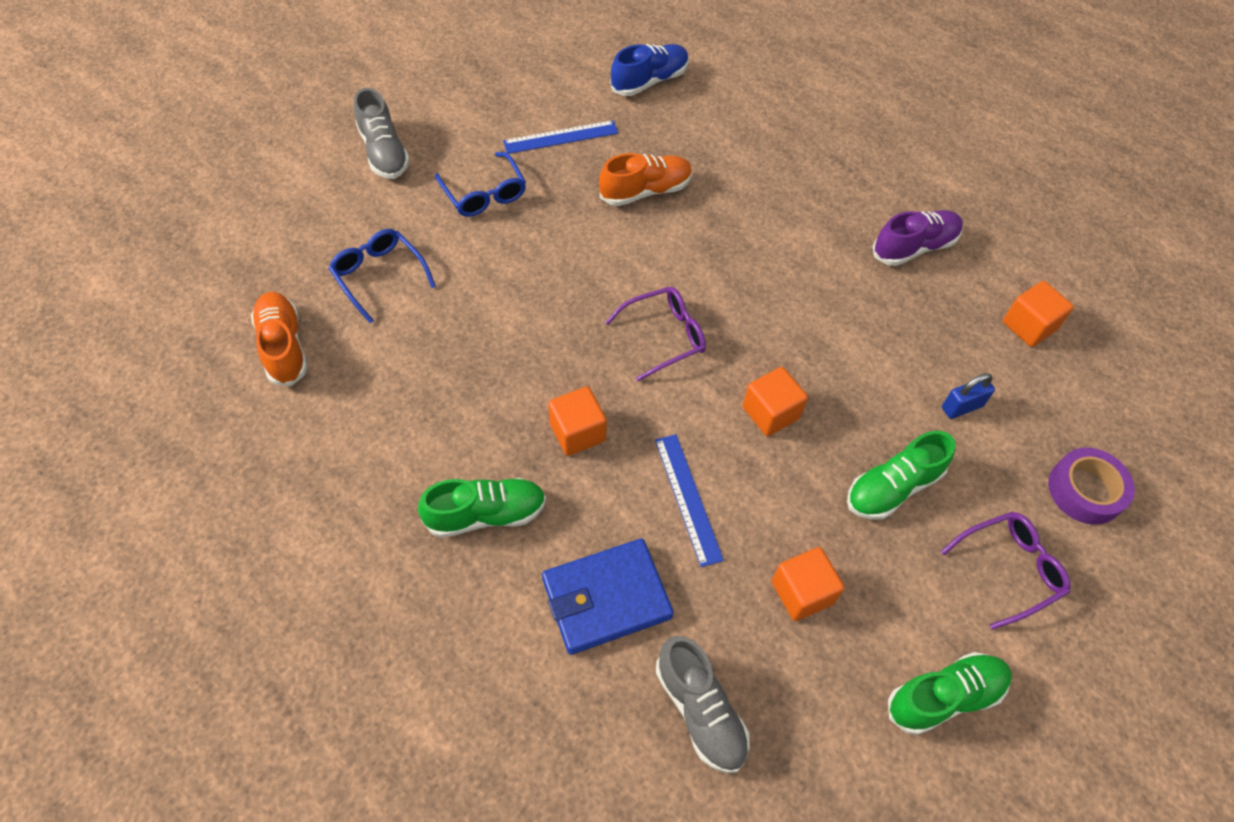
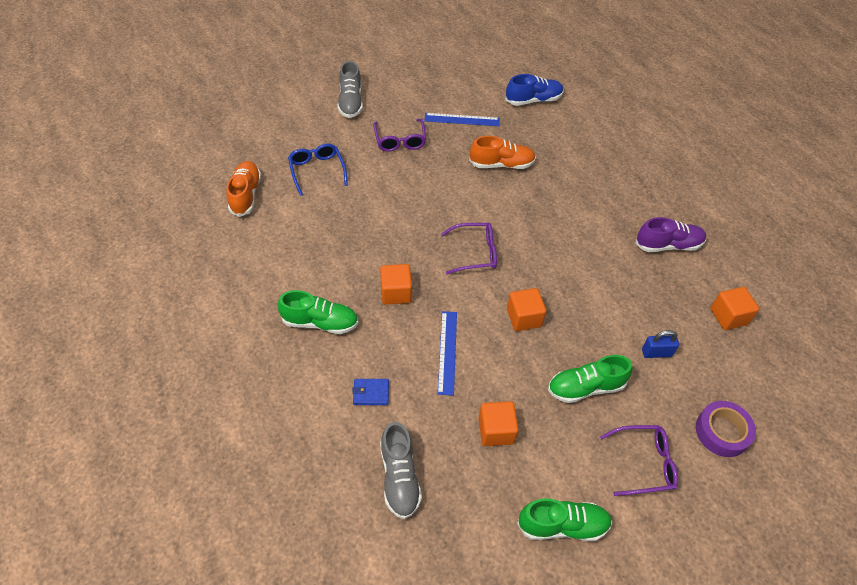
camera: 20 degrees right, 5 degrees down
(484, 194) = (400, 141): blue glasses -> purple glasses
(606, 598) = (371, 393): blue wallet -> blue wallet, size x0.49

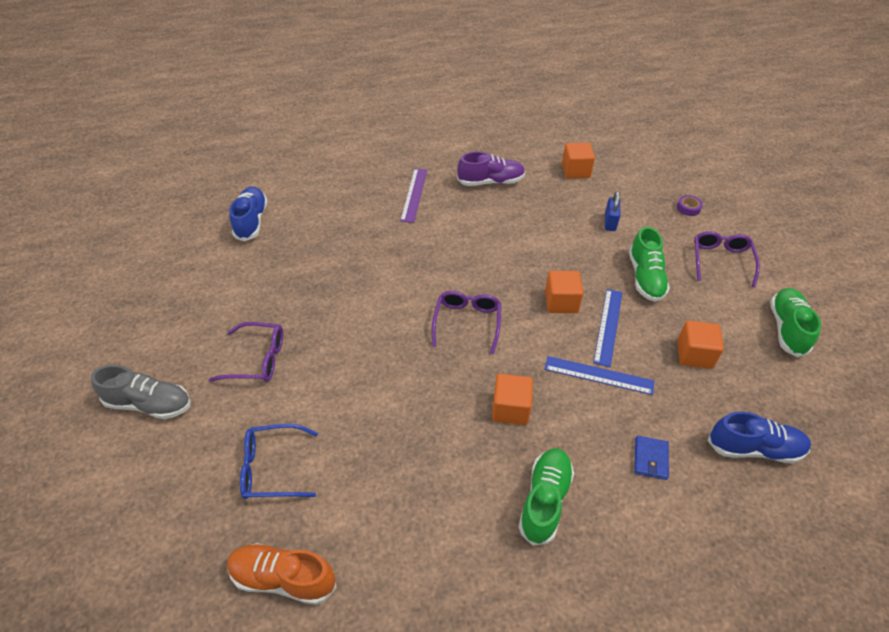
camera: 75 degrees left, 5 degrees down
(399, 477) = (754, 448): grey shoe -> blue shoe
(462, 119) = (250, 290): blue ruler -> blue ruler (608, 326)
(501, 164) = (341, 271): orange shoe -> none
(618, 191) = (414, 194): none -> purple ruler
(668, 245) = (491, 182): purple shoe -> purple shoe turned 75 degrees clockwise
(722, 432) = (688, 208): purple tape -> purple tape, size x0.53

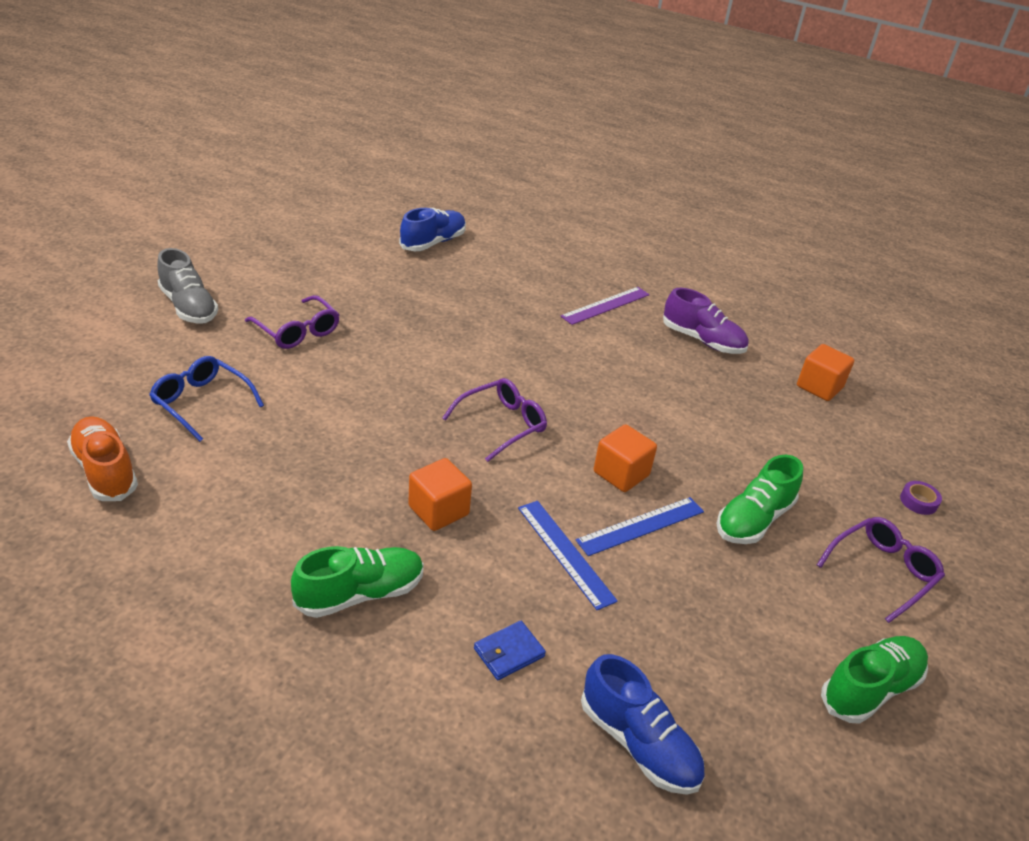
camera: 40 degrees right, 10 degrees down
(610, 222) = (788, 451): blue padlock -> none
(694, 354) = (702, 618): orange cube -> none

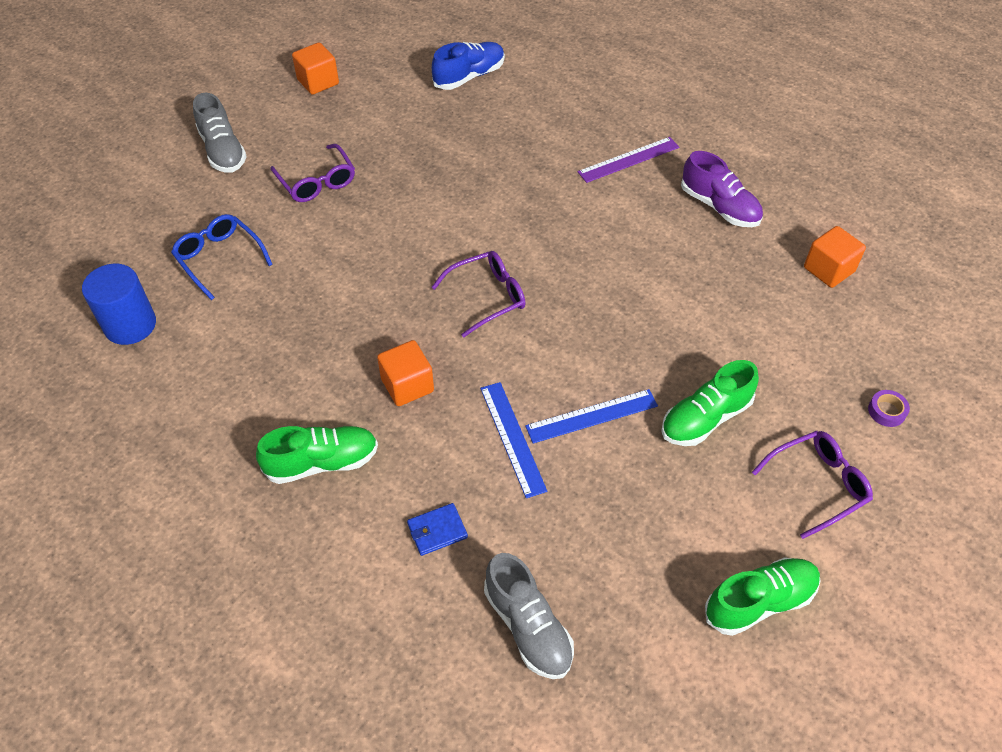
camera: 15 degrees right, 15 degrees up
(105, 471) = (130, 325): orange shoe -> blue cylinder
(621, 474) = (588, 358): orange cube -> orange cube (318, 82)
(638, 743) = (528, 626): blue shoe -> grey shoe

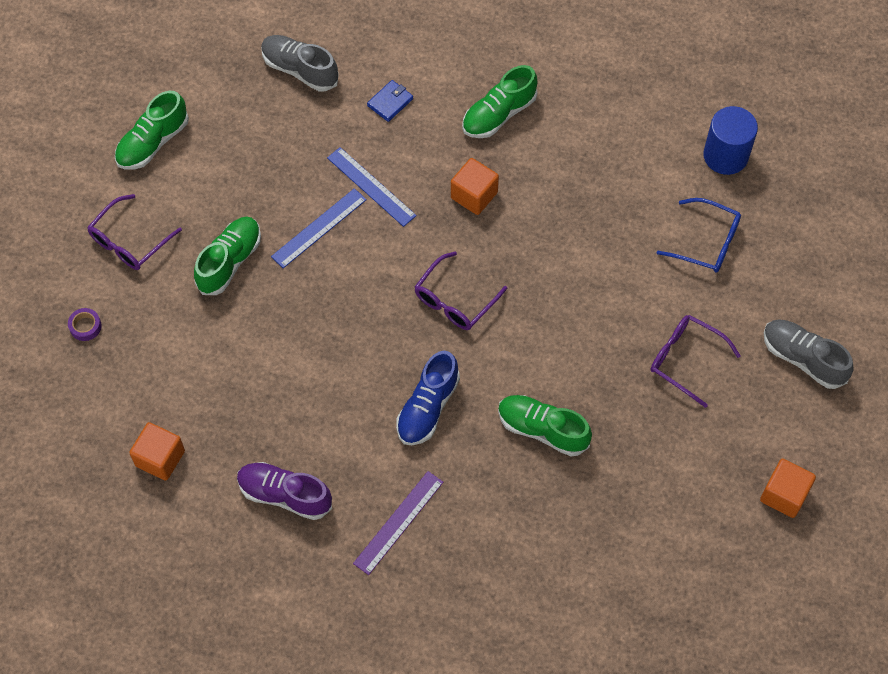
camera: 155 degrees right, 10 degrees up
(469, 76) = (628, 577): blue shoe -> blue shoe (428, 407)
(472, 177) = (542, 430): none -> green shoe

